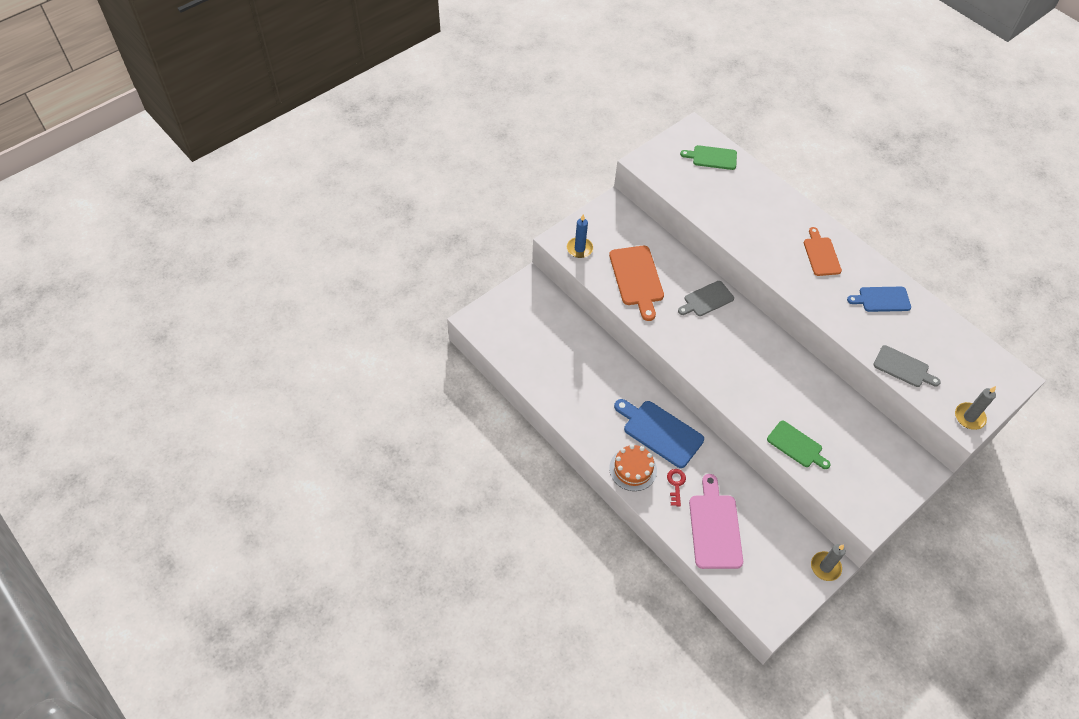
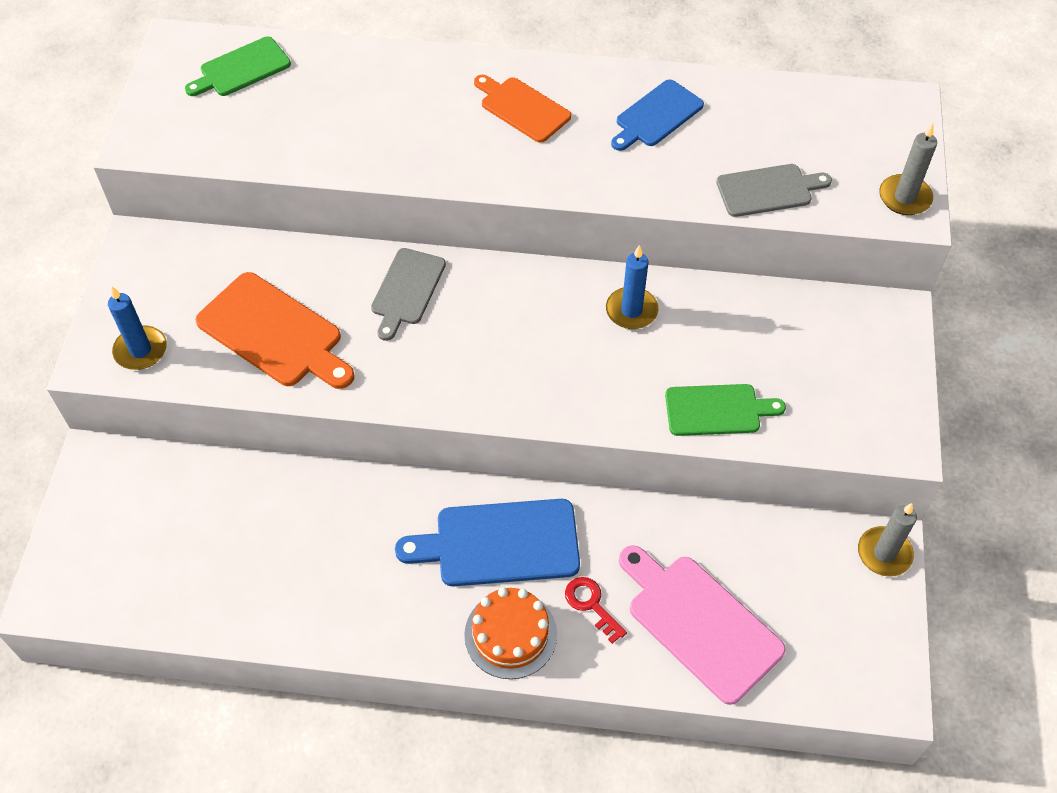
camera: 40 degrees left, 0 degrees up
(798, 377) = (631, 310): none -> blue candle

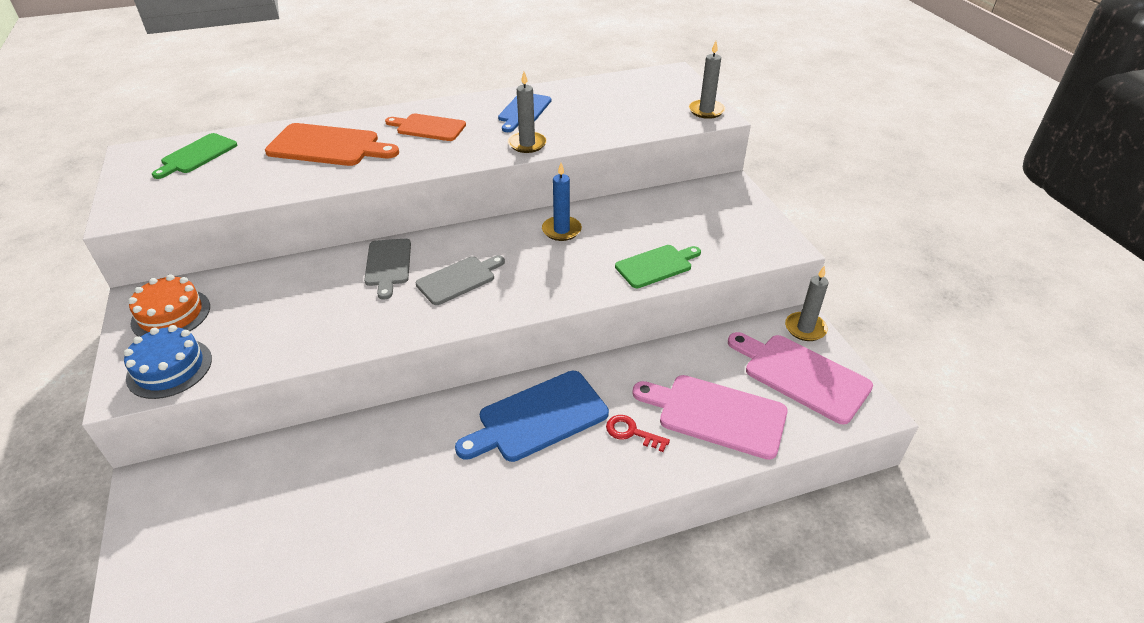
camera: 25 degrees left, 15 degrees down
(141, 350) = (169, 368): blue candle -> blue cake
(274, 333) = (289, 321): orange cutting board -> orange cutting board (328, 146)
(510, 634) = (582, 476): orange cake -> orange cake (171, 314)
(630, 181) = (527, 144): none -> grey candle
(768, 190) = (621, 127): grey cutting board -> grey cutting board (458, 279)
(835, 616) = (802, 375): none -> pink cutting board

